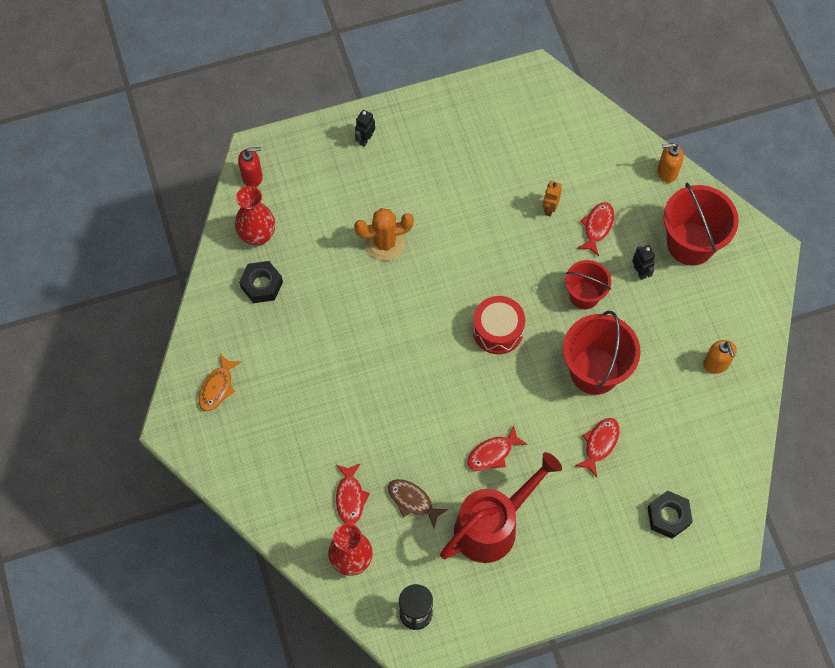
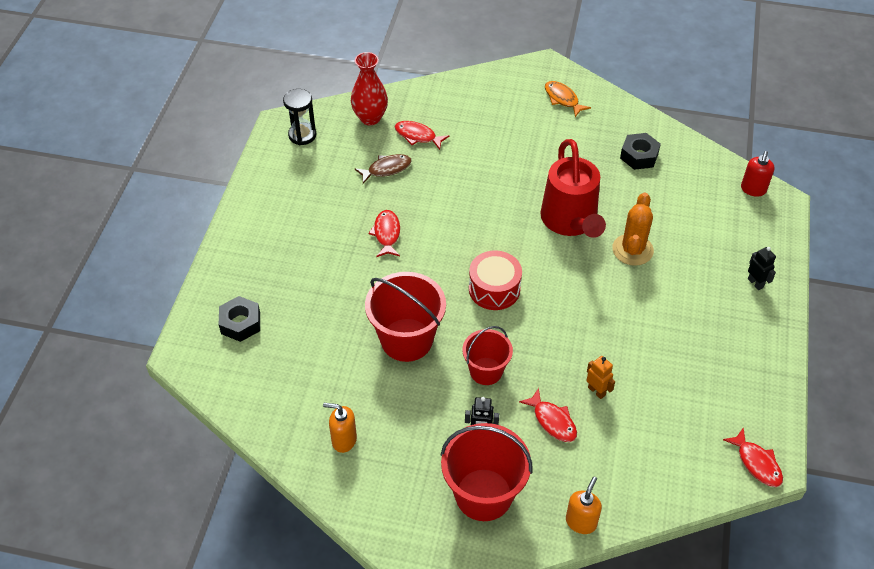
camera: 120 degrees right, 15 degrees down
(257, 236) = (689, 171): red vase -> none
(493, 525) = (329, 207): red watering can -> red watering can (571, 222)
(599, 444) = (339, 309): red fish -> red fish (757, 463)

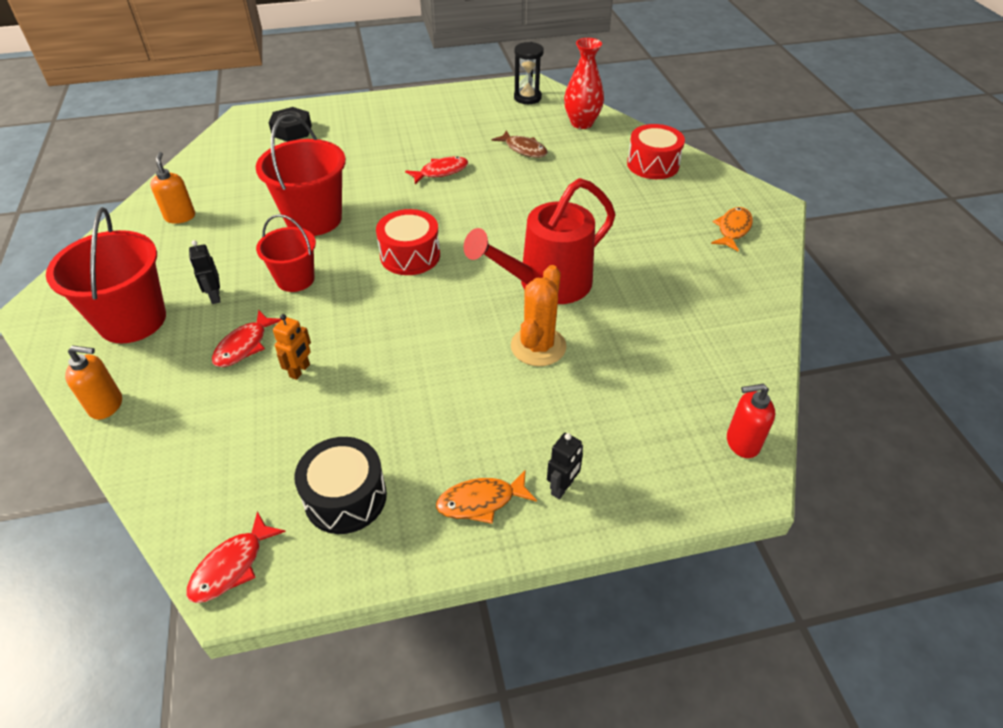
camera: 65 degrees right, 5 degrees down
(417, 136) = (583, 154): red fish -> none
(458, 103) = (653, 164): none -> red drum
(632, 250) = (538, 346): orange cactus -> orange cactus turned 60 degrees counterclockwise
(639, 156) = (700, 313): black nut -> none
(724, 392) = (345, 497): none -> black drum
(751, 325) = (481, 501): none -> orange fish

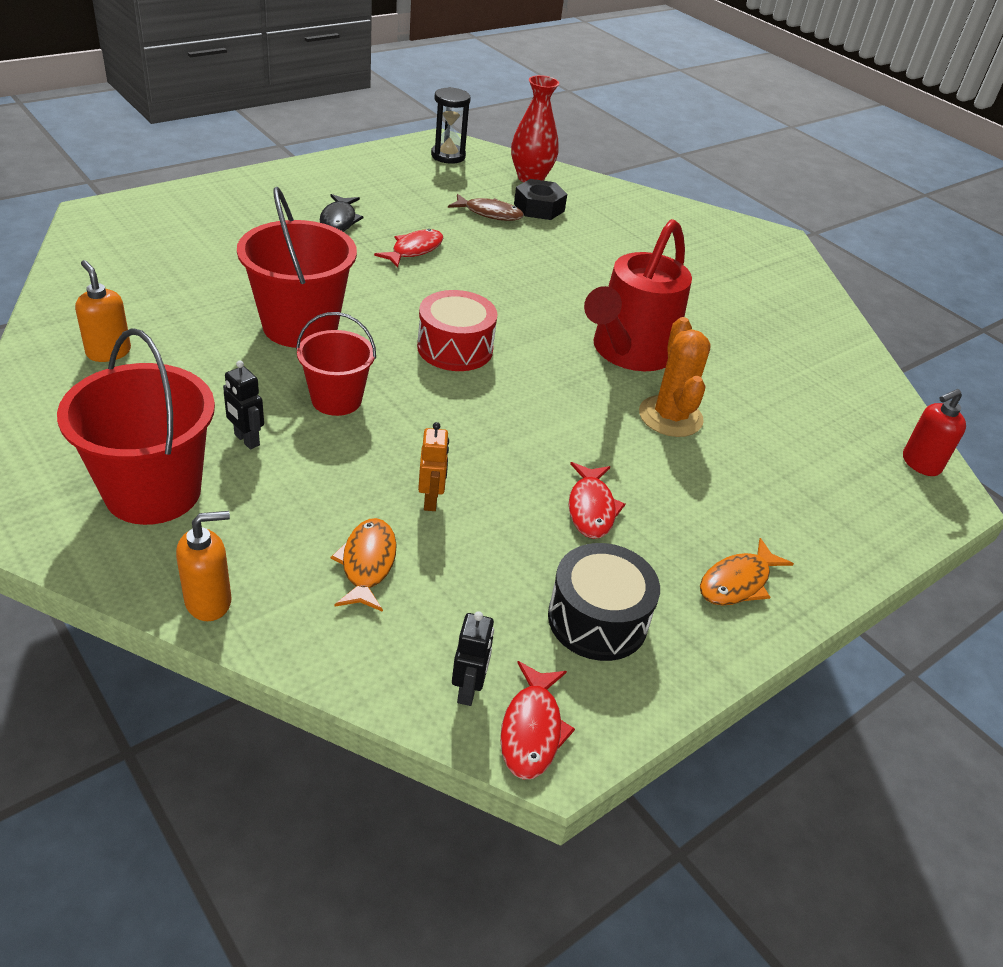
camera: 30 degrees left, 5 degrees down
(244, 346) = (336, 488): red fish -> red fish (591, 508)
(292, 131) = (178, 224): black nut -> black nut (539, 207)
(403, 141) = (339, 220): none -> black fish
(562, 488) = (802, 547): black robot -> black robot (468, 690)
(653, 164) = (638, 213): red drum -> none
(733, 229) = (762, 267): orange fish -> orange fish (367, 564)

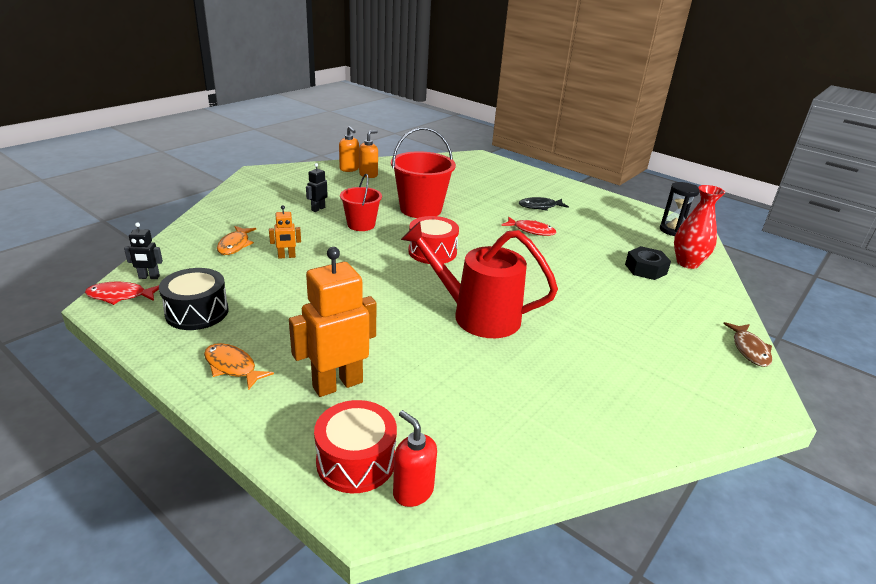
camera: 80 degrees right, 10 degrees down
(153, 492) = (275, 196): red bucket -> none
(209, 601) = (208, 215): orange soap dispenser -> orange soap dispenser (349, 169)
(367, 564) = (235, 245): orange fish -> orange fish turned 105 degrees clockwise
(489, 213) = (610, 251): brown fish -> brown fish (749, 349)
(591, 508) = (293, 306): red fish -> none
(670, 416) = (406, 336): orange cactus -> none
(768, 490) = (337, 384): none -> orange robot
(888, 494) = (356, 461): none -> red drum

